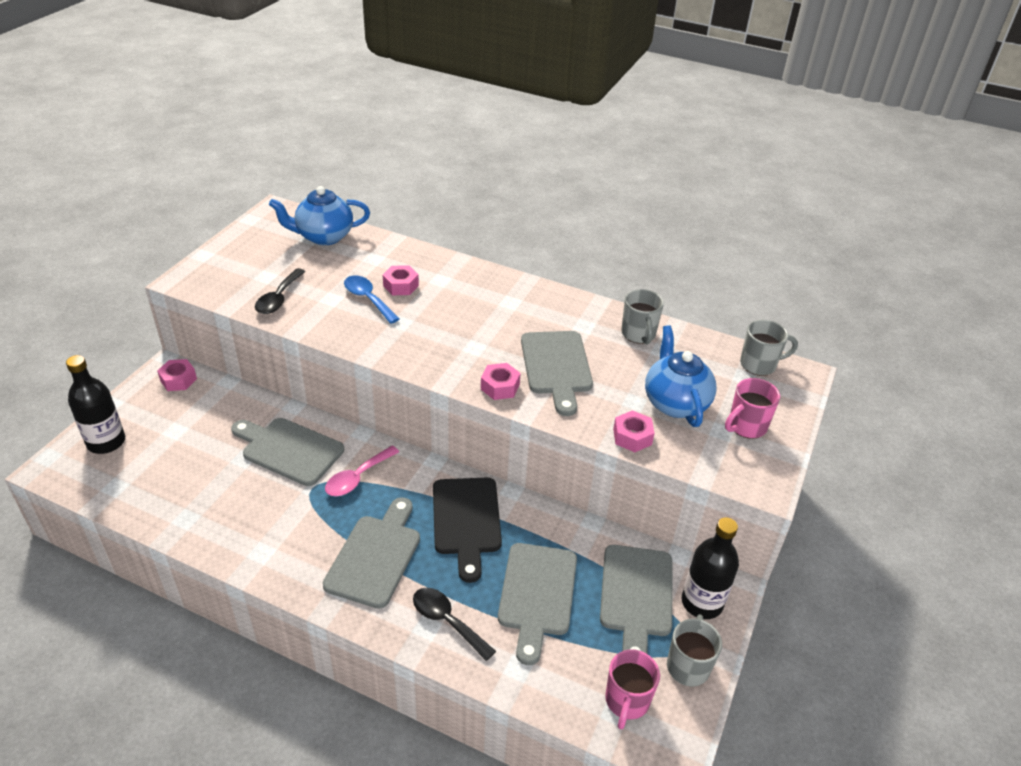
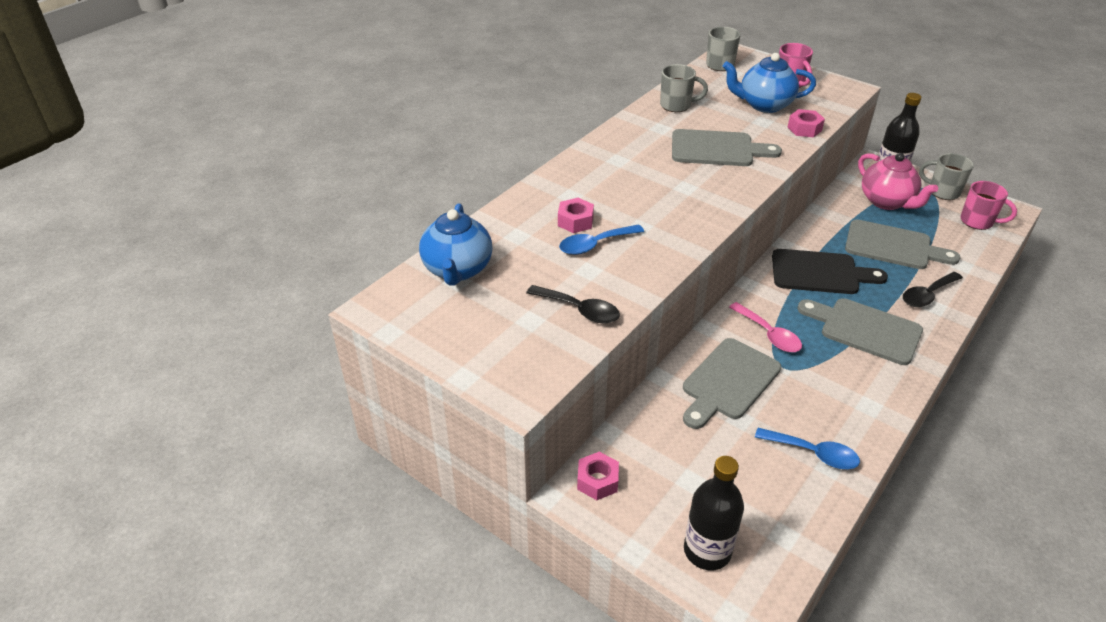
camera: 75 degrees left, 0 degrees up
(201, 508) = (813, 453): none -> blue spoon
(500, 387) = (743, 180): pink nut -> none
(636, 596) = (887, 202): grey cutting board -> pink teapot

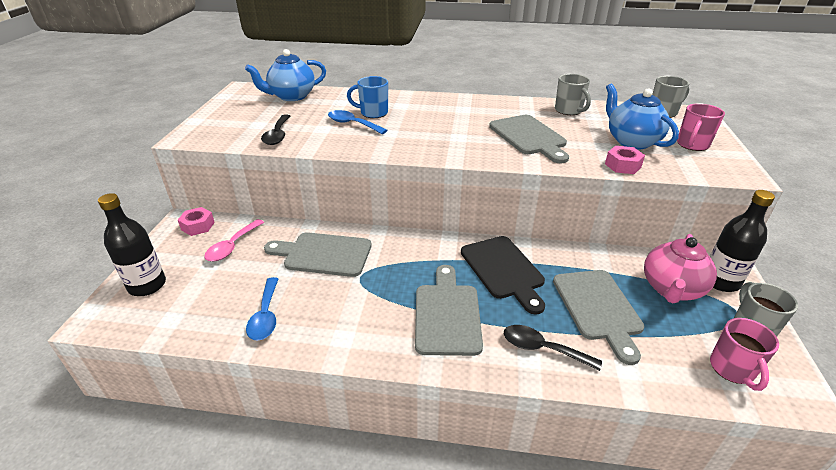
camera: 60 degrees right, 5 degrees down
(575, 221) = (373, 113): pink nut -> blue mug
(769, 334) = (394, 261): pink spoon -> pink spoon (232, 246)

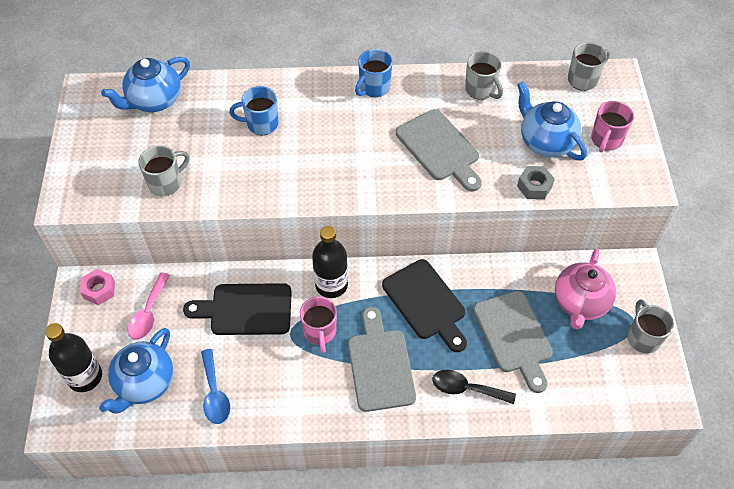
camera: 10 degrees left, 20 degrees up
(200, 298) = (144, 383): none -> blue teapot
(277, 135) = (166, 183): black spoon -> grey mug
(323, 254) = (246, 309): grey cutting board -> black cutting board
(352, 124) = (243, 150): blue spoon -> none
(474, 103) = (374, 88): none -> blue mug
(622, 165) = (534, 186): pink nut -> grey nut
(720, 281) = (625, 286): black bottle -> black bottle (331, 285)
(732, 369) = (620, 384): pink mug -> pink mug (320, 332)

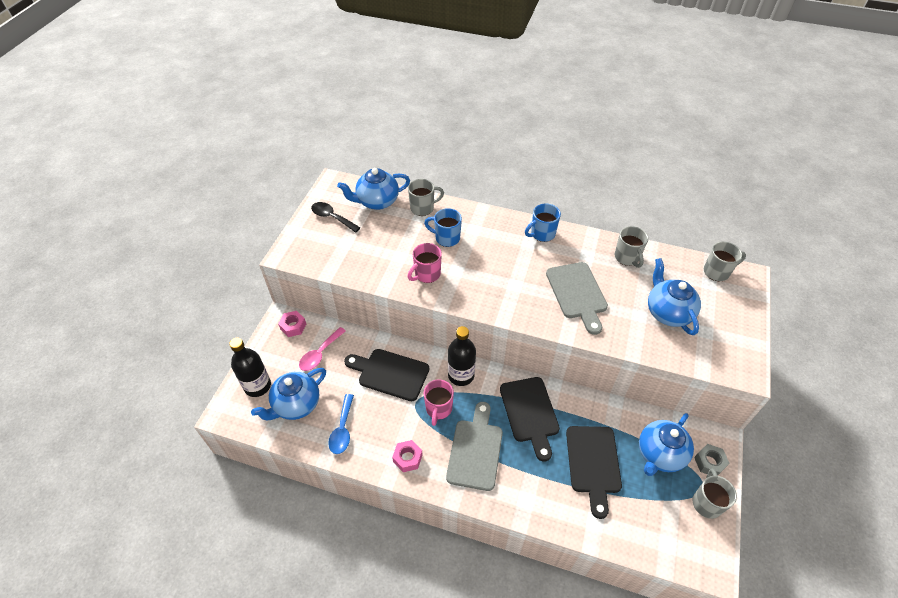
camera: 20 degrees right, 5 degrees down
(166, 183) = (361, 261): grey mug -> grey mug (423, 208)
(305, 400) = (407, 458): none -> pink nut
(466, 388) = (538, 493): black spoon -> black spoon (332, 217)
(514, 336) = (593, 463): grey cutting board -> black cutting board
(534, 186) = (646, 345): grey nut -> grey nut (709, 462)
(580, 303) = (659, 454): pink teapot -> blue teapot
(606, 140) = (721, 325): pink mug -> pink mug (426, 274)

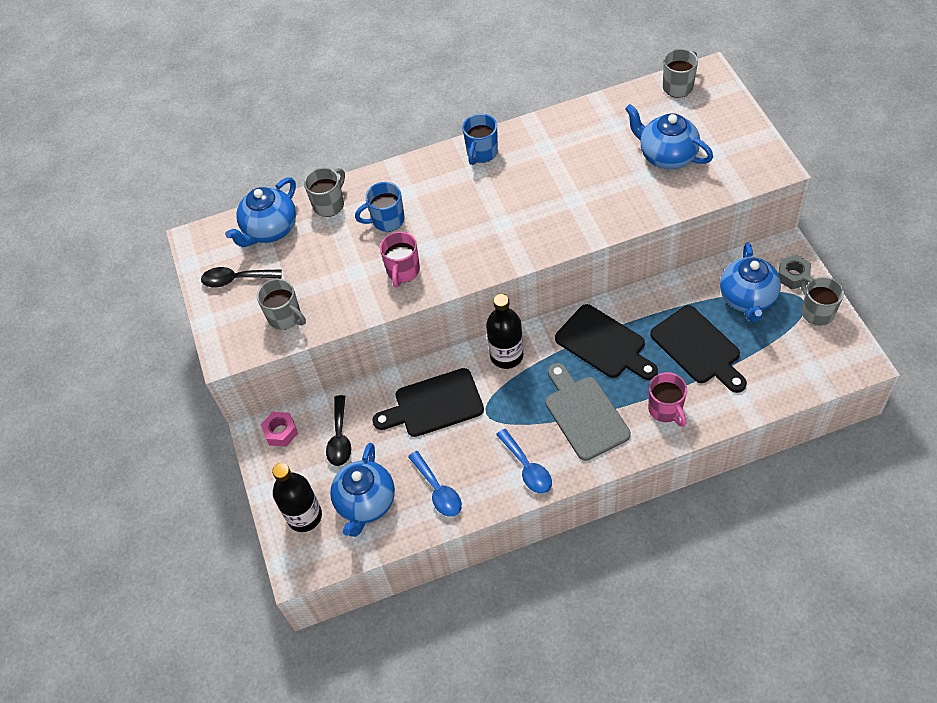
camera: 30 degrees left, 5 degrees up
(320, 354) = (340, 438): pink spoon -> black spoon
(407, 458) = (527, 468): pink nut -> blue spoon
(438, 409) = (514, 402): pink mug -> pink mug (666, 410)
(577, 293) = (569, 192): grey cutting board -> none
(627, 258) = (585, 125): grey mug -> grey mug (285, 317)

